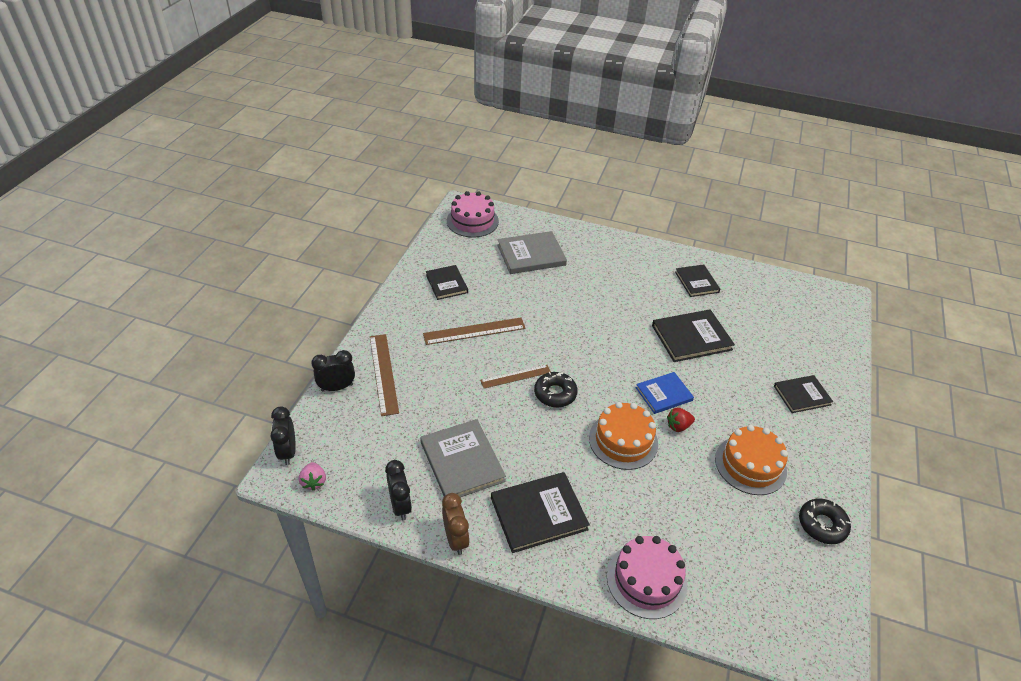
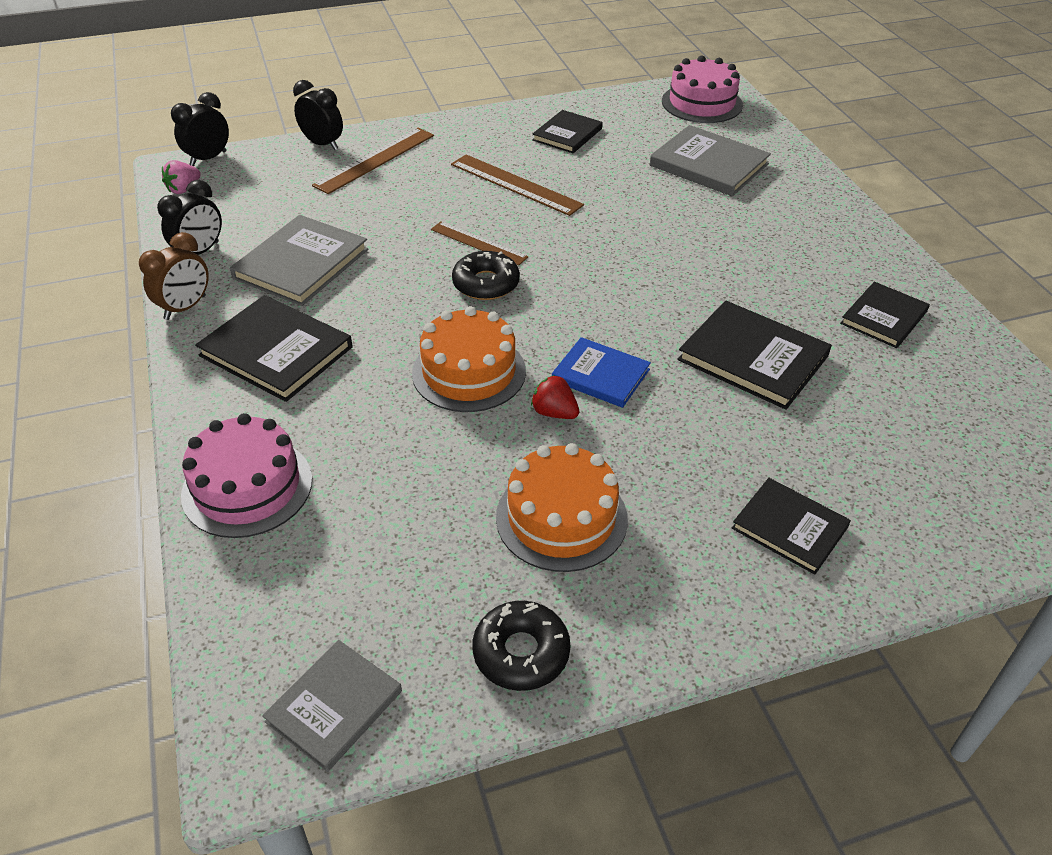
camera: 55 degrees right, 0 degrees up
(818, 612) = (334, 706): none -> grey book

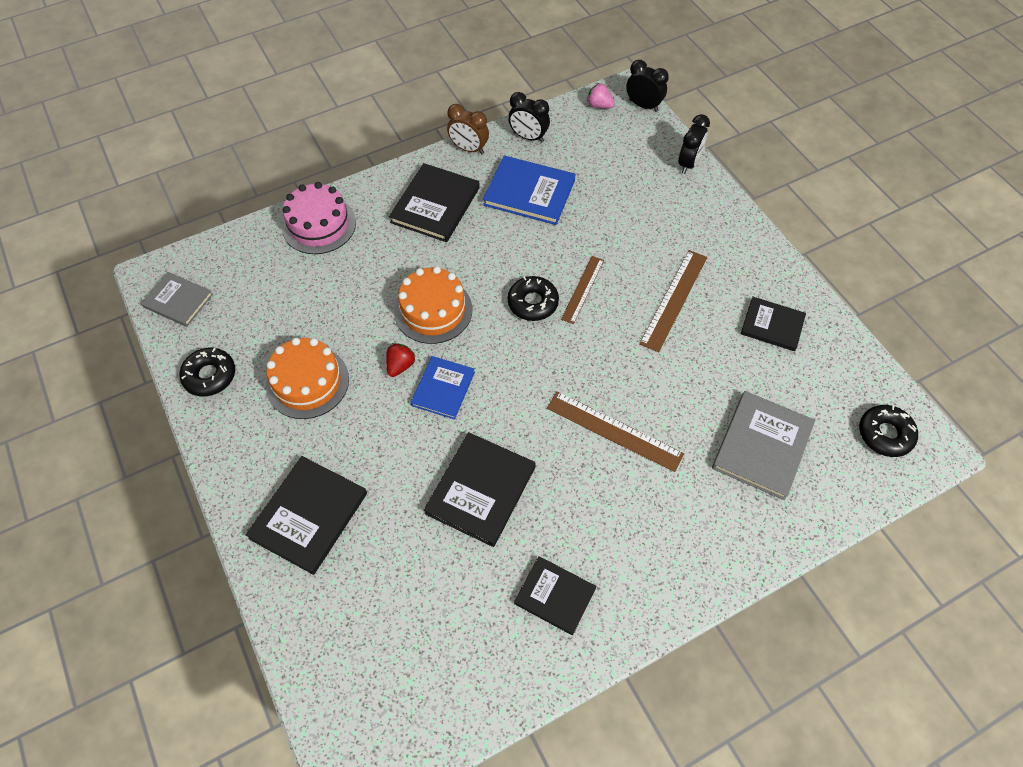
camera: 80 degrees right, 15 degrees up
(301, 264) = (529, 193): grey book -> blue book
(375, 160) = (677, 201): brown ruler -> brown ruler (614, 431)
(702, 103) = (885, 434): pink cake -> black donut
(789, 528) = (309, 515): black book -> black book, size x1.54

